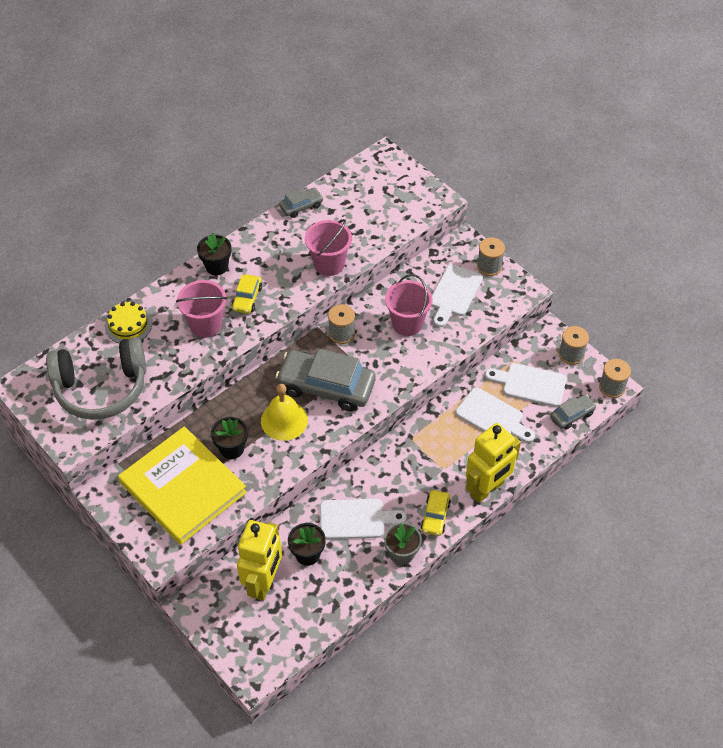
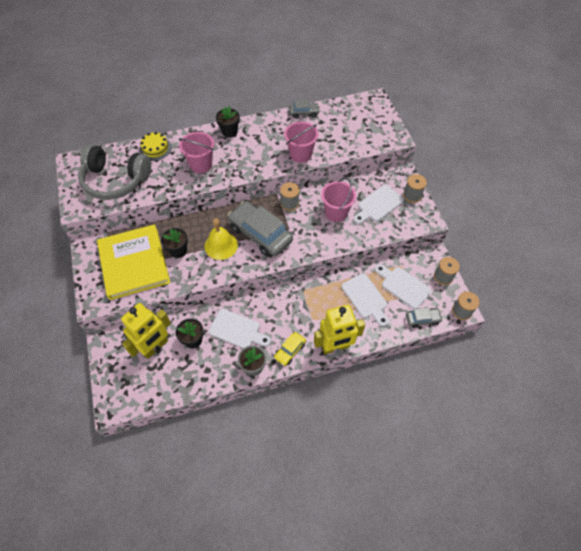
camera: 25 degrees right, 5 degrees up
(247, 298) = (236, 157): yellow car -> none

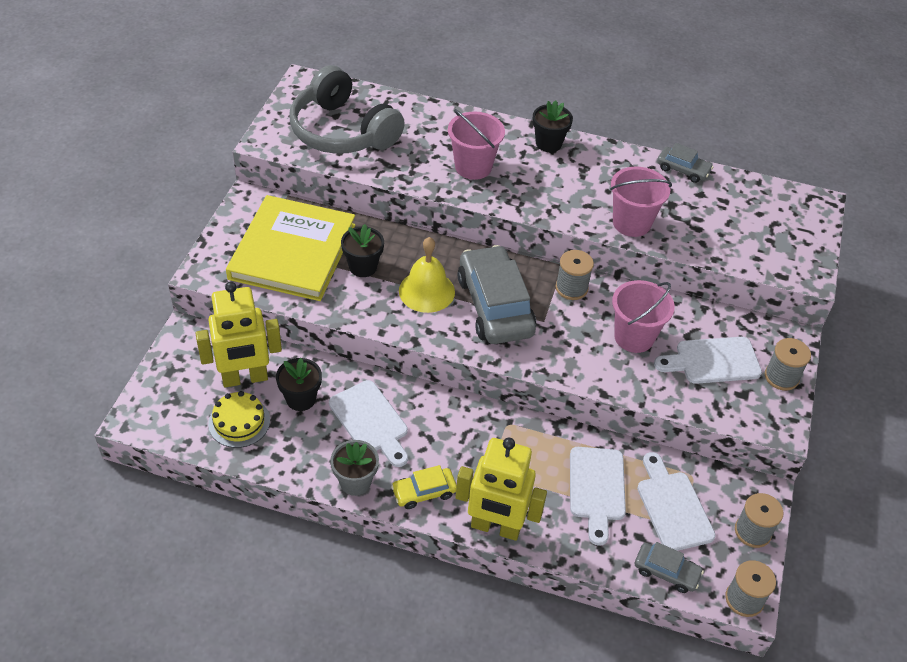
camera: 30 degrees right, 10 degrees down
(155, 148) = (426, 116): yellow cake -> yellow cake (239, 422)

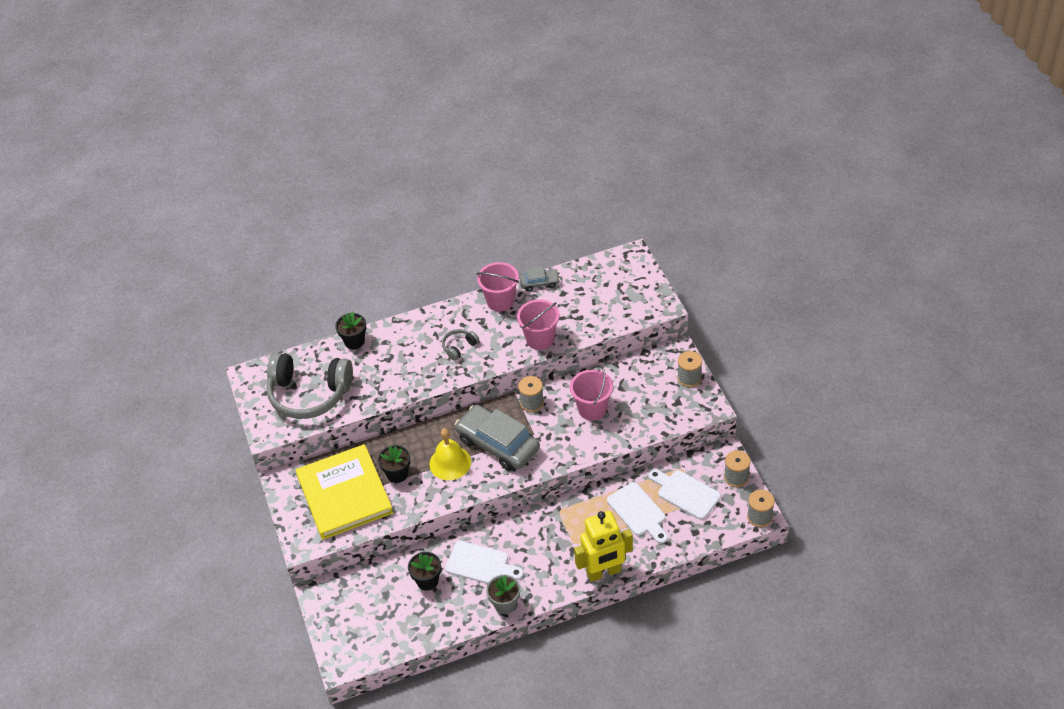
camera: 30 degrees left, 0 degrees up
(239, 422) = (405, 620): yellow cake -> none
(245, 378) = (382, 593): yellow robot -> none
(424, 492) = (548, 582): yellow car -> none
(473, 167) = (414, 364): pink bucket -> pink bucket (500, 301)
(535, 179) = (459, 347): none -> grey headphones
(548, 143) = (445, 317): black flower pot -> black flower pot (354, 341)
(666, 571) = (710, 530): grey car -> none
(712, 361) = (646, 394): white cutting board -> none

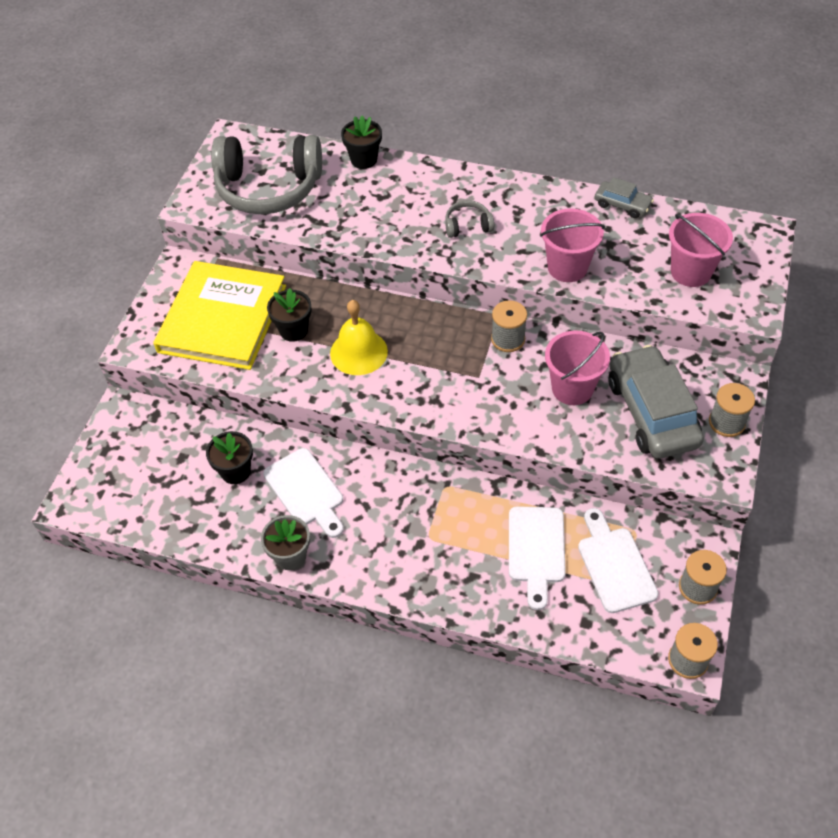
camera: 35 degrees right, 5 degrees up
(309, 394) = (268, 188): grey headphones -> grey headphones turned 45 degrees counterclockwise
(498, 444) = (428, 363): grey car -> grey car (652, 412)
(500, 301) = (559, 201): pink bucket -> pink bucket (691, 272)
(604, 572) = (432, 596): yellow robot -> none

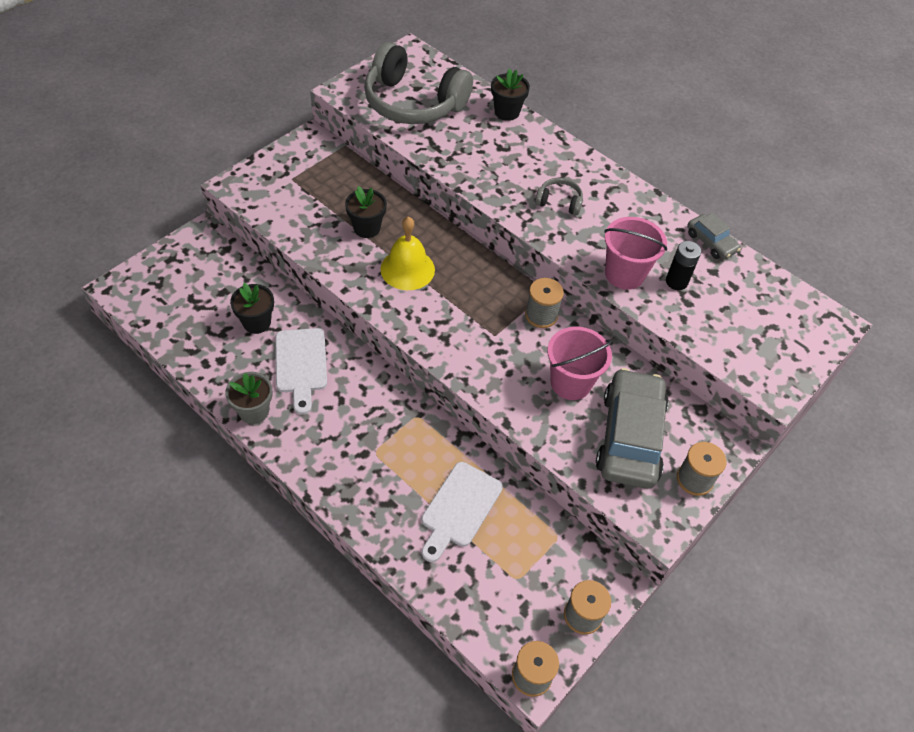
camera: 20 degrees right, 0 degrees up
(223, 319) = (317, 194): yellow book -> none
(614, 565) = (519, 556): white cutting board -> none
(616, 254) = (676, 282): none -> black battery
(691, 272) = (737, 327): pink bucket -> none

